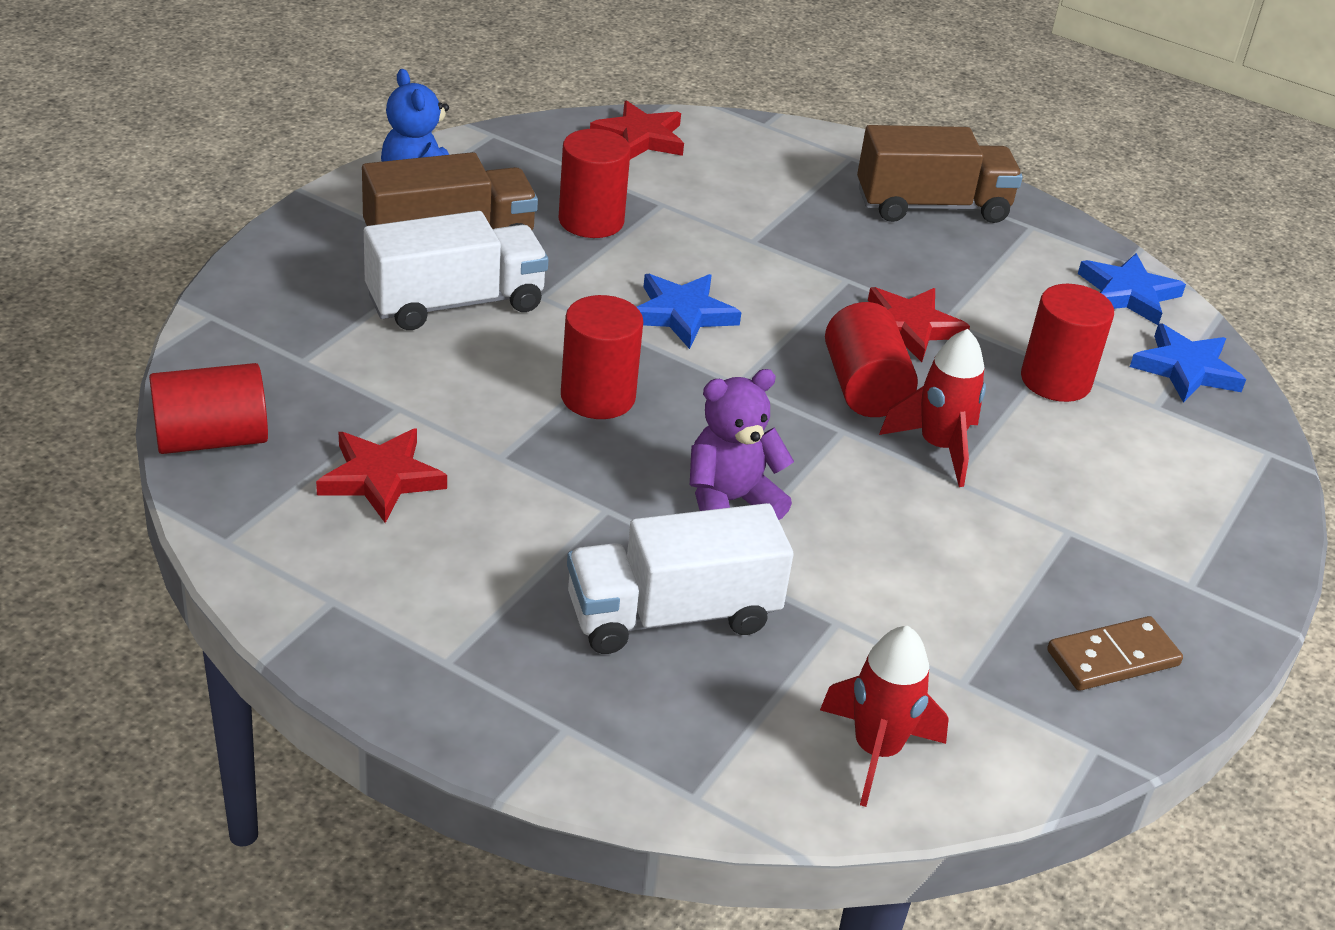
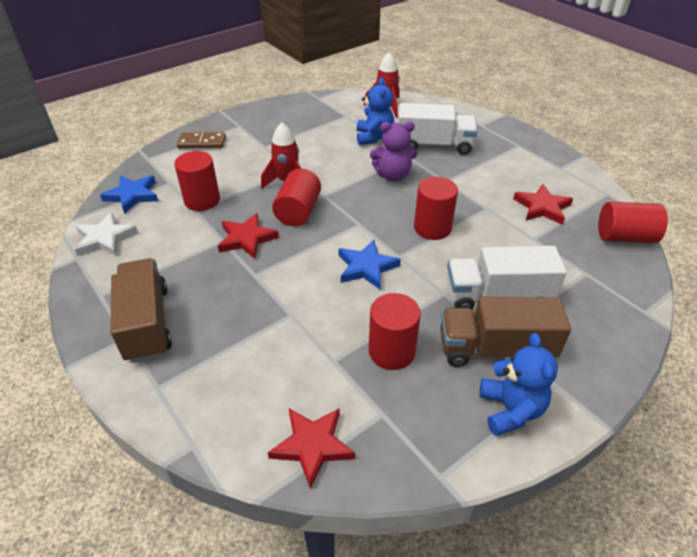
camera: 155 degrees left, 5 degrees up
(838, 612) = (374, 137): none -> blue teddy bear
(932, 206) = (147, 323): brown truck -> brown truck turned 60 degrees clockwise
(1113, 658) = (290, 113): brown domino -> brown domino (202, 142)
(1128, 294) = (105, 238): blue star -> white star

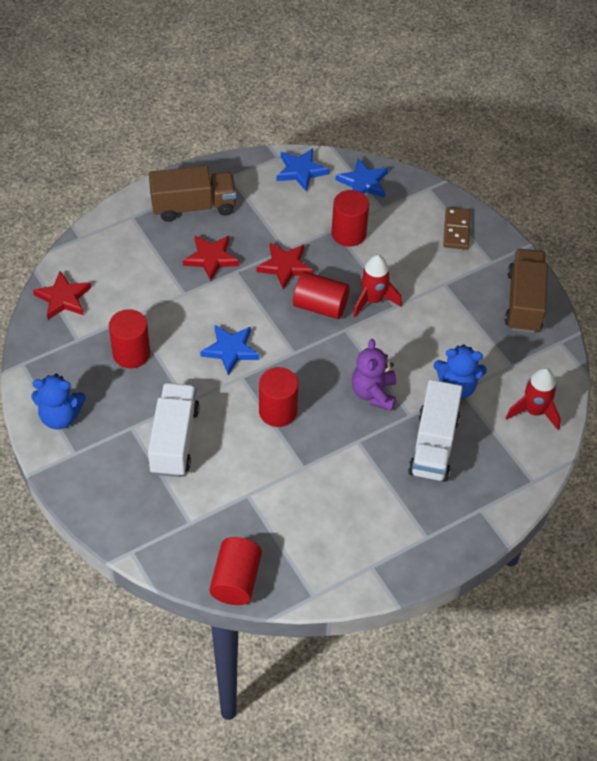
camera: 95 degrees right, 10 degrees up
(105, 238) = (301, 171): white star -> blue star
(495, 349) = (117, 422): brown truck -> brown truck (524, 302)
(542, 207) = (297, 520): red star -> red star (211, 258)

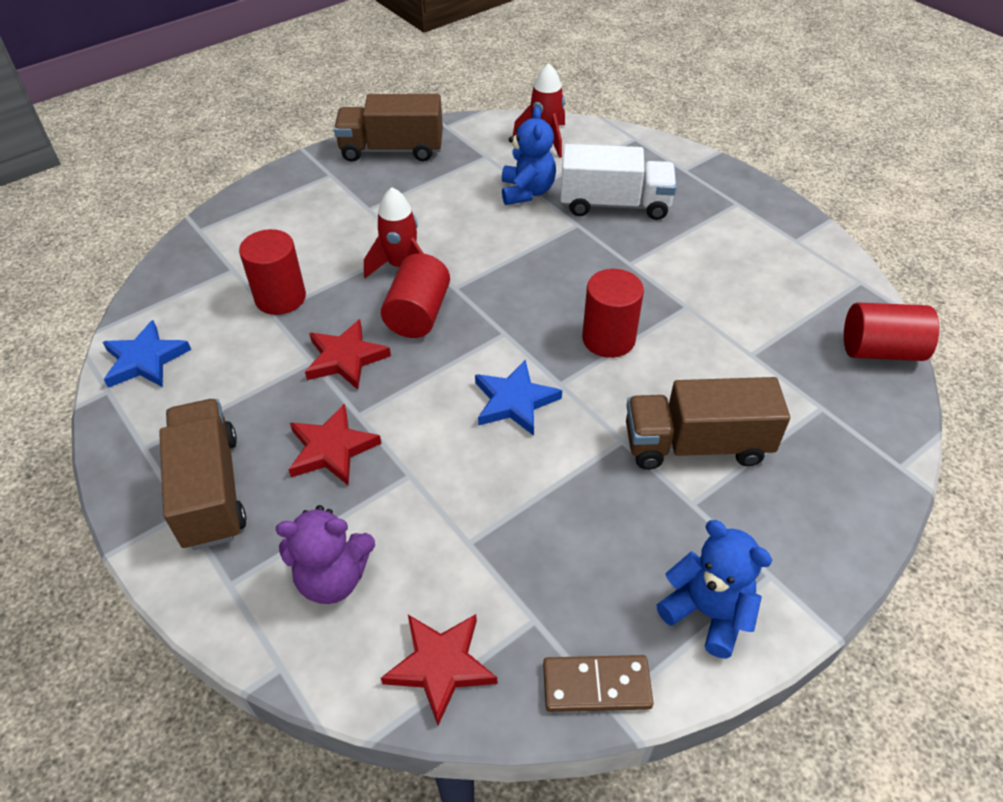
camera: 95 degrees left, 5 degrees down
(60, 417) = (707, 612): blue teddy bear -> blue teddy bear turned 45 degrees counterclockwise
(131, 353) = (548, 529): red cylinder -> none
(174, 440) = (696, 445): white truck -> brown truck
(363, 183) = (180, 291): blue star -> none
(373, 393) = (554, 255): purple teddy bear -> purple teddy bear (333, 578)
(456, 230) = (277, 203): brown domino -> brown domino (596, 685)

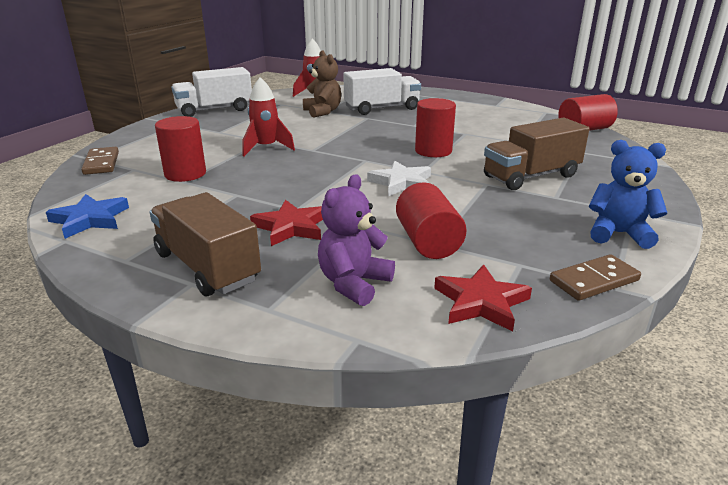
camera: 25 degrees left, 20 degrees down
(205, 245) = (101, 163): none -> brown domino
(333, 578) = (354, 284): purple teddy bear -> purple teddy bear turned 150 degrees clockwise
(346, 358) = (262, 188): red star -> none
(392, 150) = (214, 110): brown truck -> white truck
(418, 314) = (298, 163): red cylinder -> red cylinder (428, 242)
(514, 401) = (401, 183): blue star -> white star
(527, 192) = (322, 112): blue teddy bear -> brown teddy bear

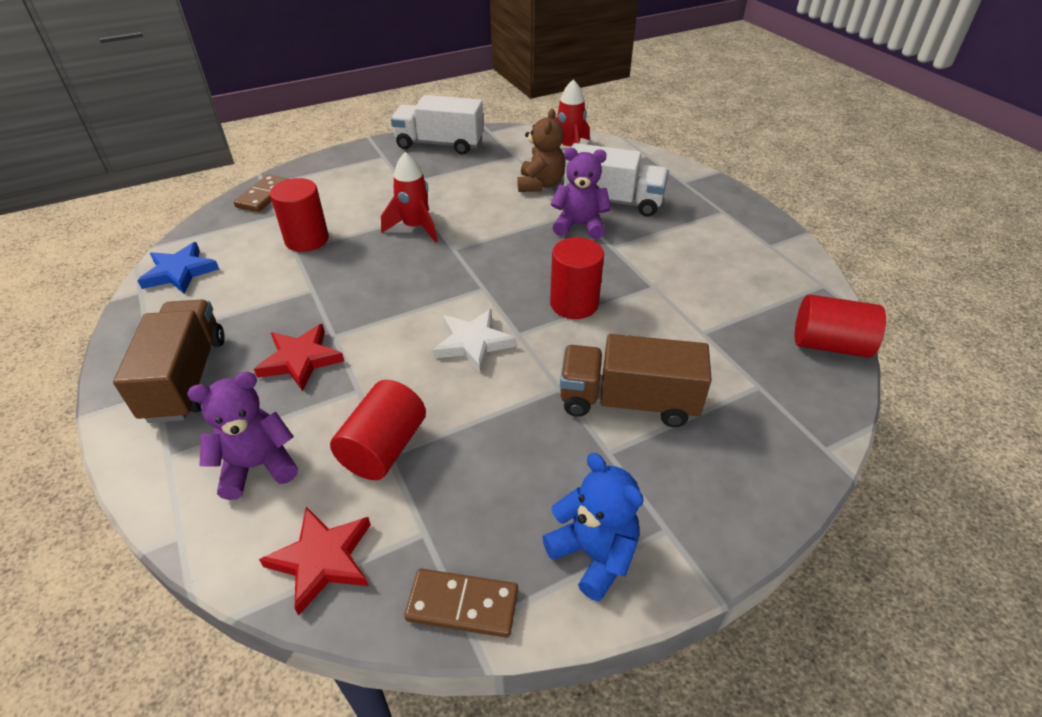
camera: 35 degrees right, 15 degrees up
(379, 122) = (579, 225): none -> purple teddy bear

